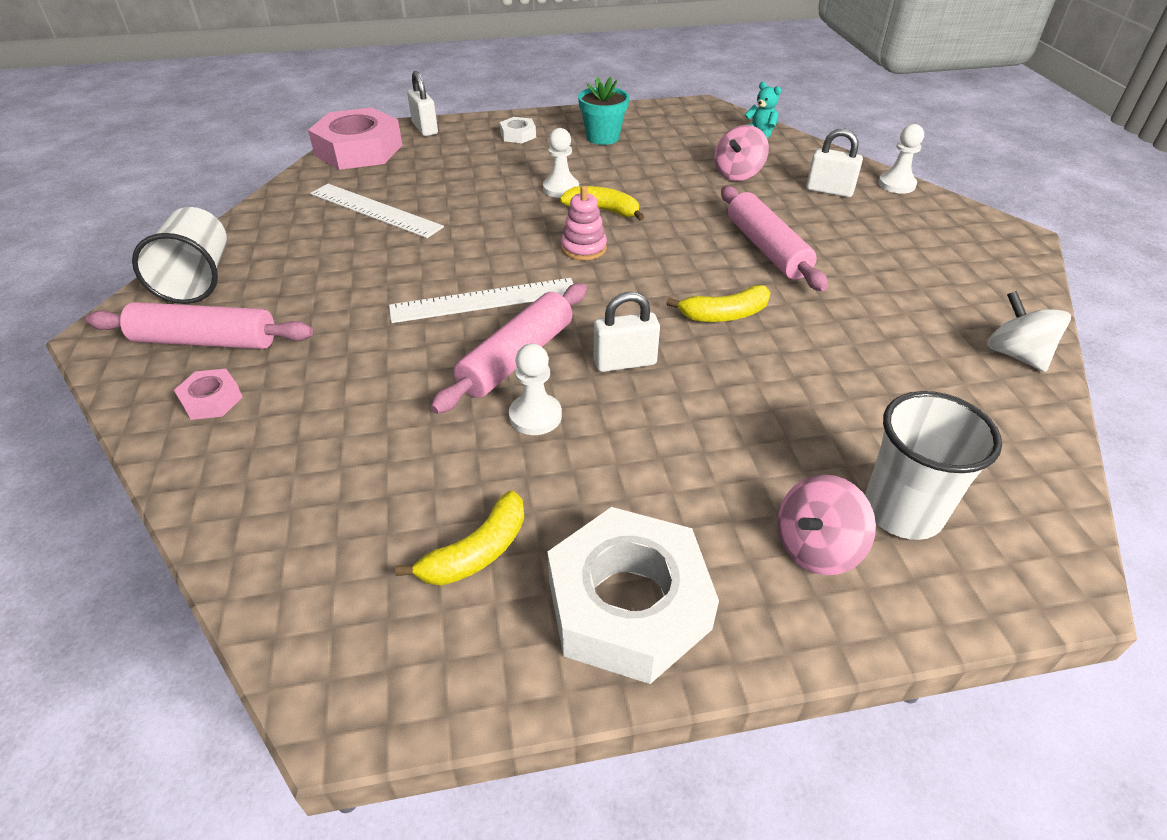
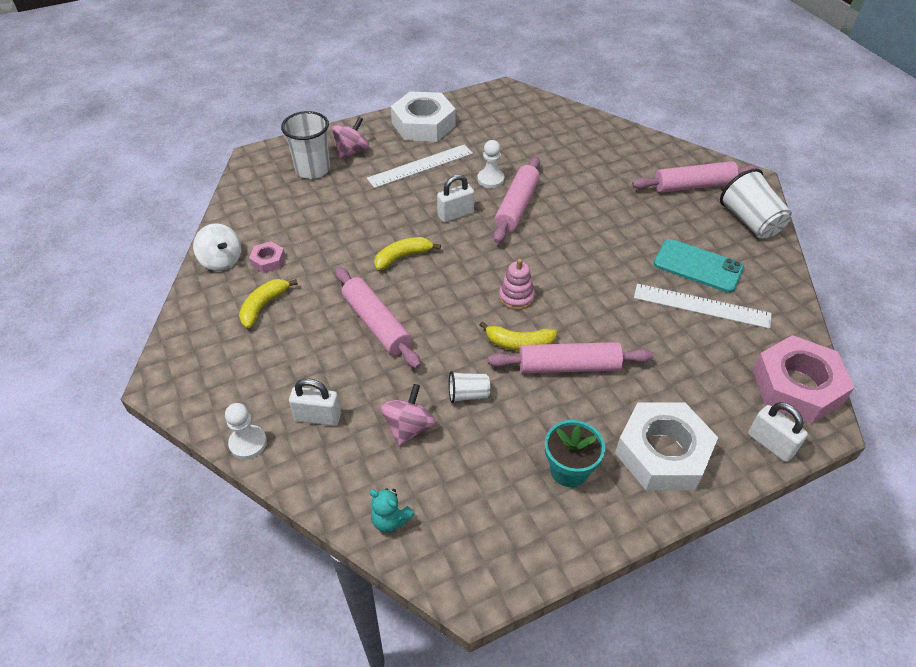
camera: 165 degrees right, 5 degrees up
(211, 400) = (653, 160): pink nut -> pink nut (268, 260)
(333, 243) = (697, 266): none -> turquoise phone
(477, 552) = (487, 129): yellow banana -> yellow banana (263, 306)
(484, 300) = (559, 239): white ruler -> white ruler (420, 166)
(518, 135) = (662, 453): white nut -> white nut, size x2.22
(561, 189) = (568, 366): white pawn -> pink rolling pin
(673, 185) = (468, 395): none -> white cup

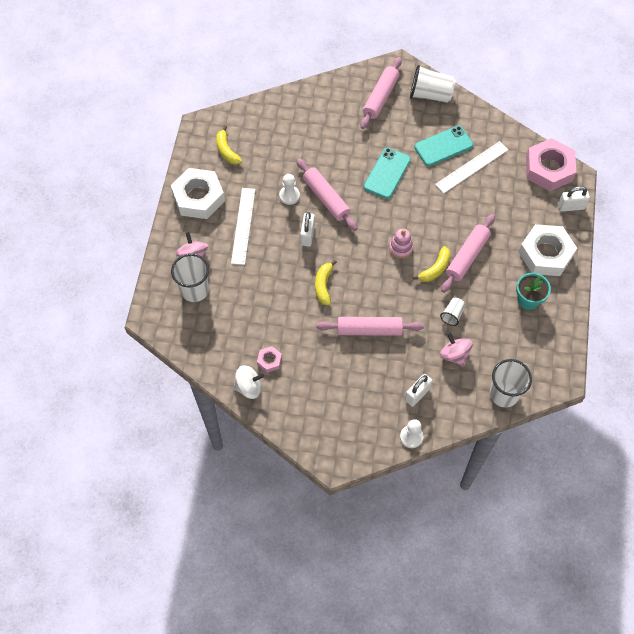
camera: 55 degrees left, 15 degrees up
(263, 306) = (309, 382): yellow banana -> yellow banana (227, 151)
(390, 520) = (504, 394): turquoise teddy bear -> white cup
(603, 237) = (387, 173): none -> turquoise phone

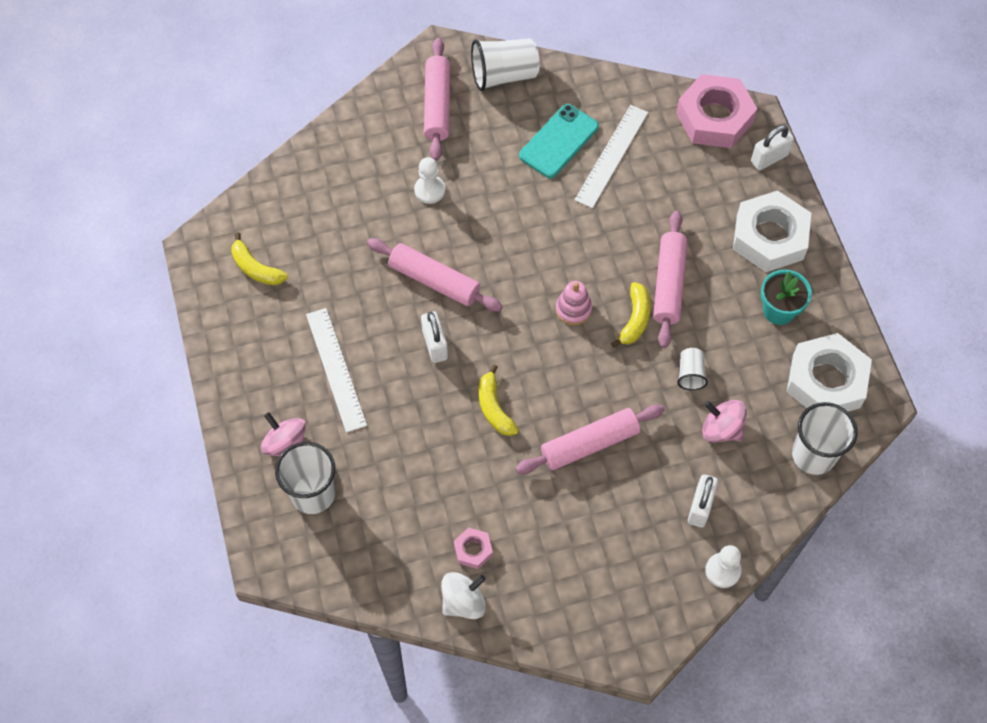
camera: 25 degrees left, 0 degrees up
(198, 197) = (249, 354): white nut -> white nut (826, 381)
(289, 195) = (380, 298): white pawn -> white pawn (429, 190)
(387, 173) = (501, 210): turquoise phone -> none

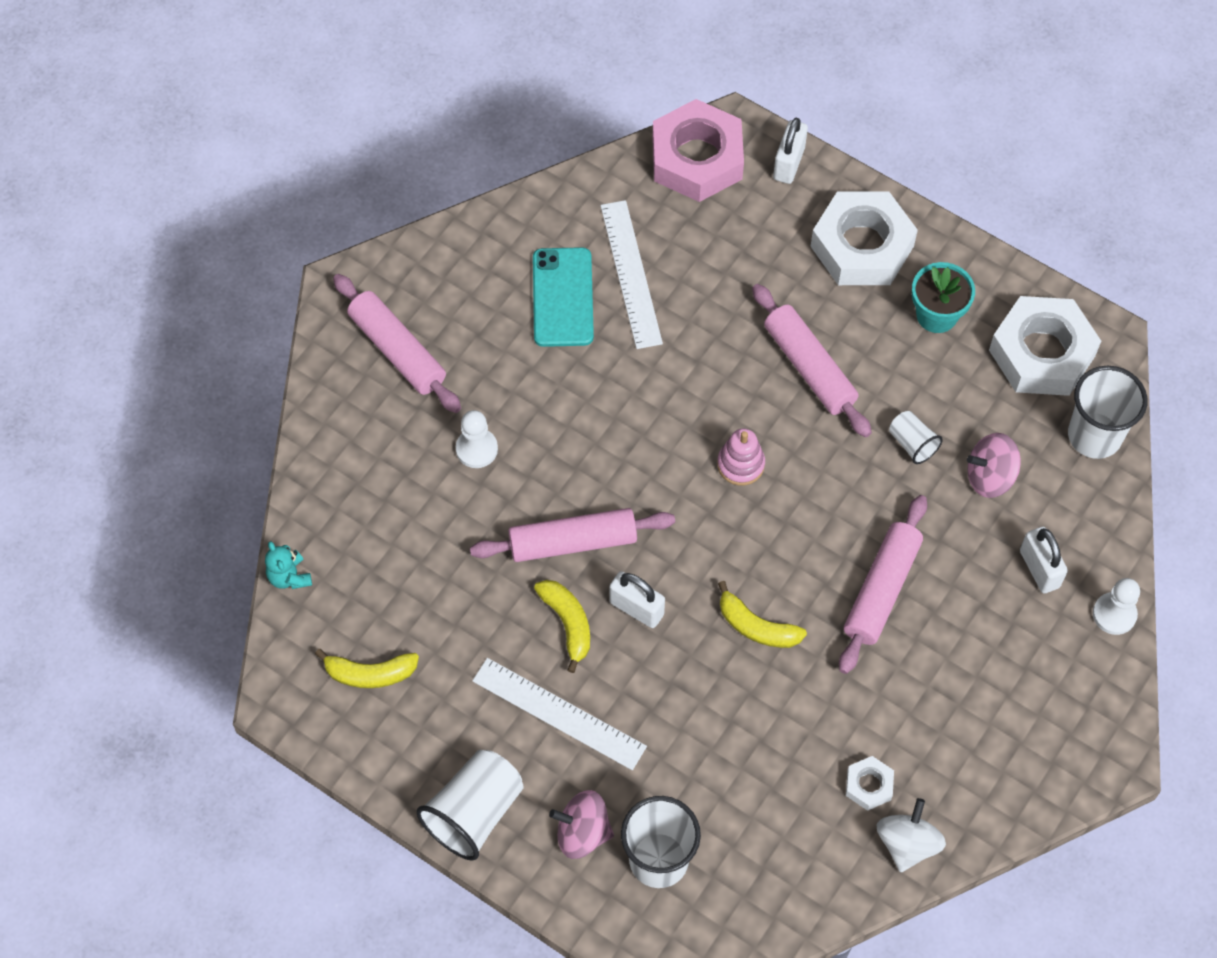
camera: 40 degrees left, 0 degrees up
(263, 184) = (289, 577): none -> turquoise teddy bear
(473, 550) = (869, 785): pink nut -> white nut
(504, 75) = (438, 266): white cup -> white cup (474, 812)
(635, 319) = (810, 429): yellow banana -> yellow banana (568, 623)

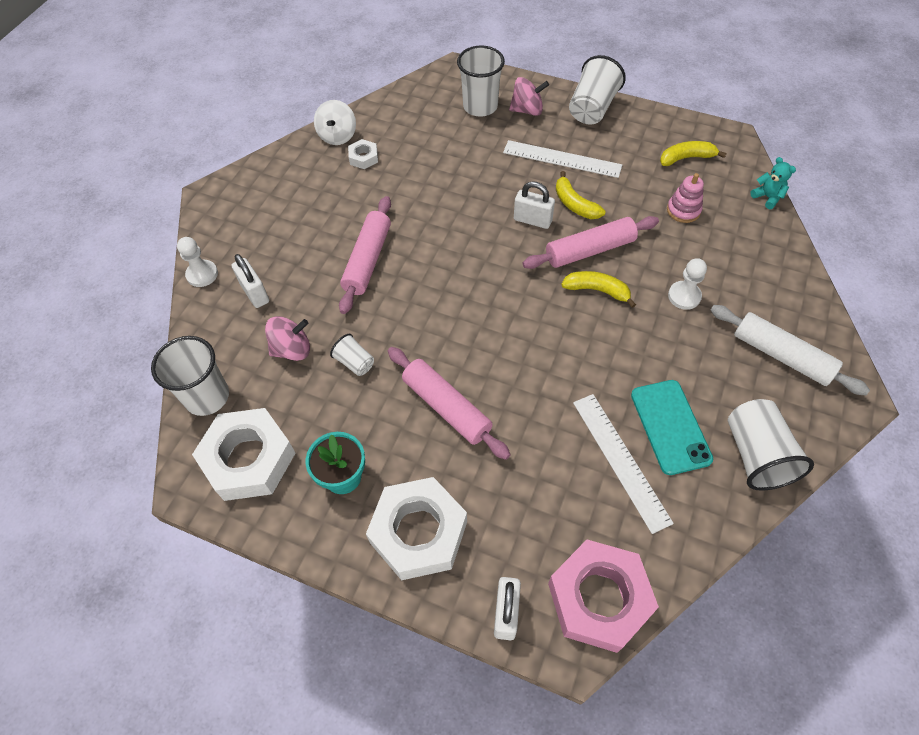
camera: 170 degrees right, 5 degrees down
(398, 350) = (781, 356): pink rolling pin -> white rolling pin
(484, 251) = (756, 455): none -> white cup
(740, 464) = (485, 322): pink stacking toy -> pink stacking toy (683, 210)
(756, 626) = (450, 224): yellow banana -> yellow banana (597, 290)

